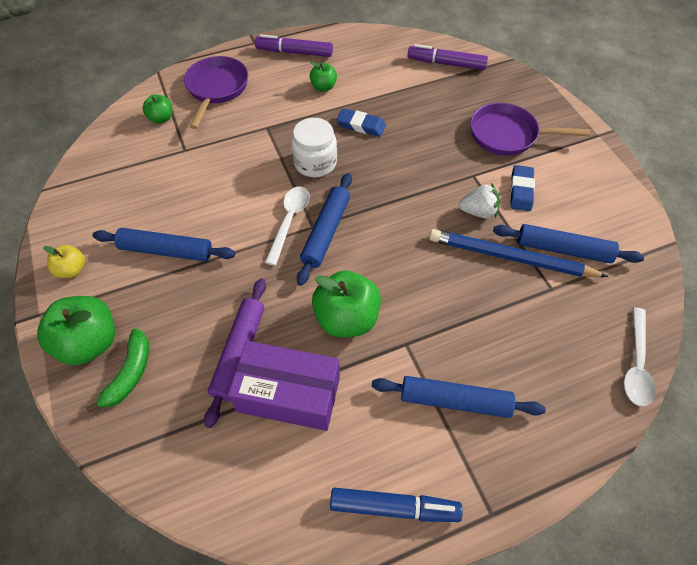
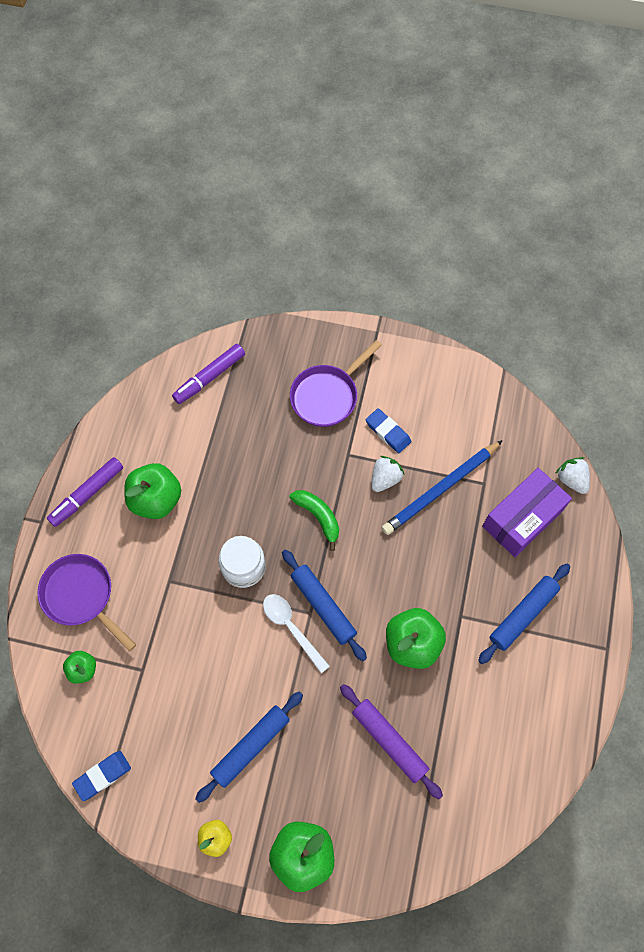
camera: 55 degrees left, 10 degrees up
(130, 374) = (353, 835): green banana -> green banana (318, 517)
(289, 394) = (446, 725): purple box -> purple box (522, 518)
(323, 87) = (156, 499): green apple -> green apple, size x1.85
(361, 125) = (228, 500): blue eraser -> blue eraser (102, 775)
(394, 507) = (567, 706): blue marker -> none
(563, 249) = (459, 448): blue rolling pin -> none
(636, 364) = (571, 479): white spoon -> white strawberry

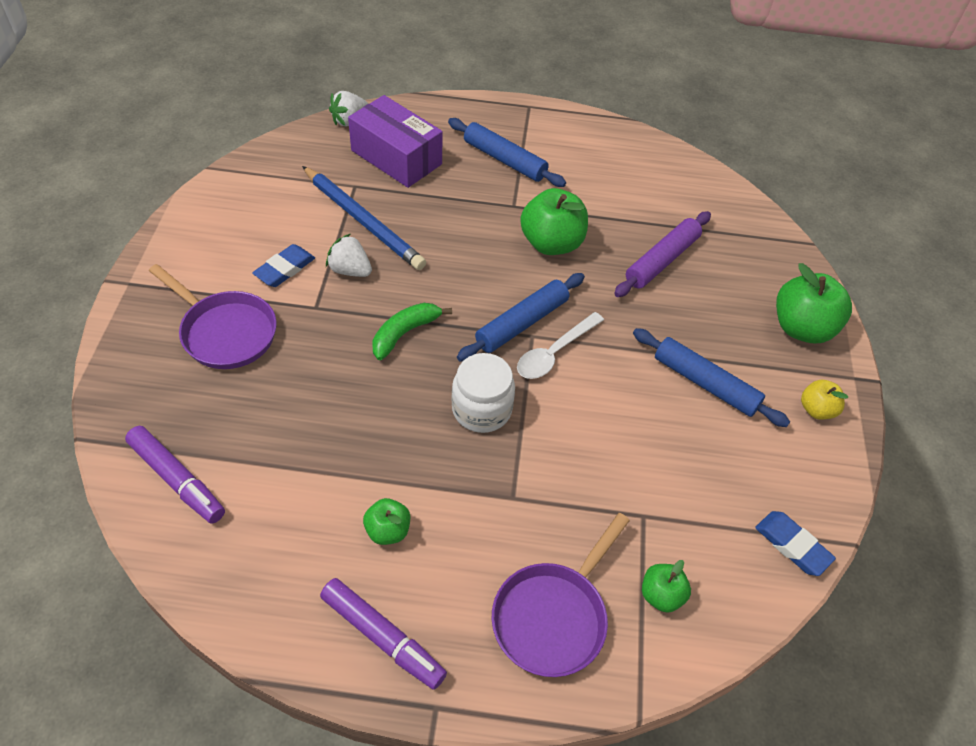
camera: 100 degrees left, 15 degrees down
(156, 499) = (388, 530): green apple -> green apple, size x0.54

